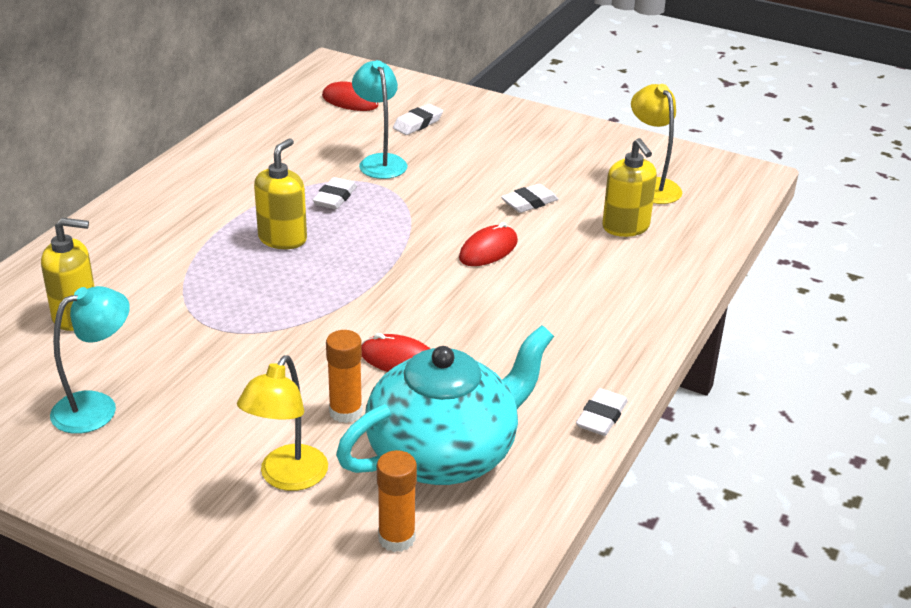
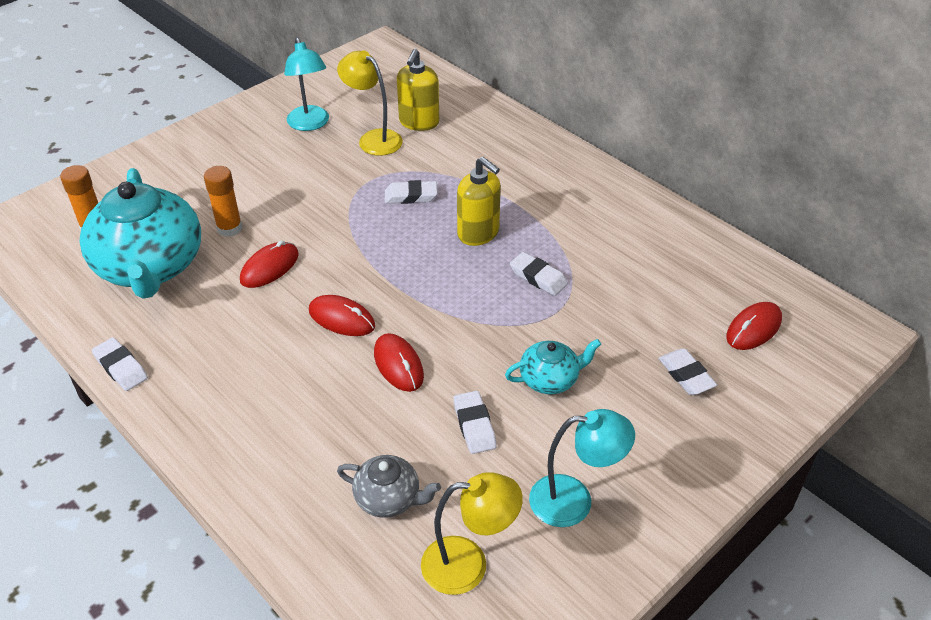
camera: 110 degrees right, 10 degrees up
(234, 292) = (411, 196): none -> white eraser
(287, 478) = (184, 191): yellow lamp -> yellow lamp (373, 139)
(380, 161) = (602, 324): turquoise lamp -> turquoise lamp (574, 501)
(449, 294) = (341, 318): none -> red mouse
(458, 177) = (550, 379): none -> turquoise teapot
(626, 227) = (389, 498): yellow soap dispenser -> grey teapot

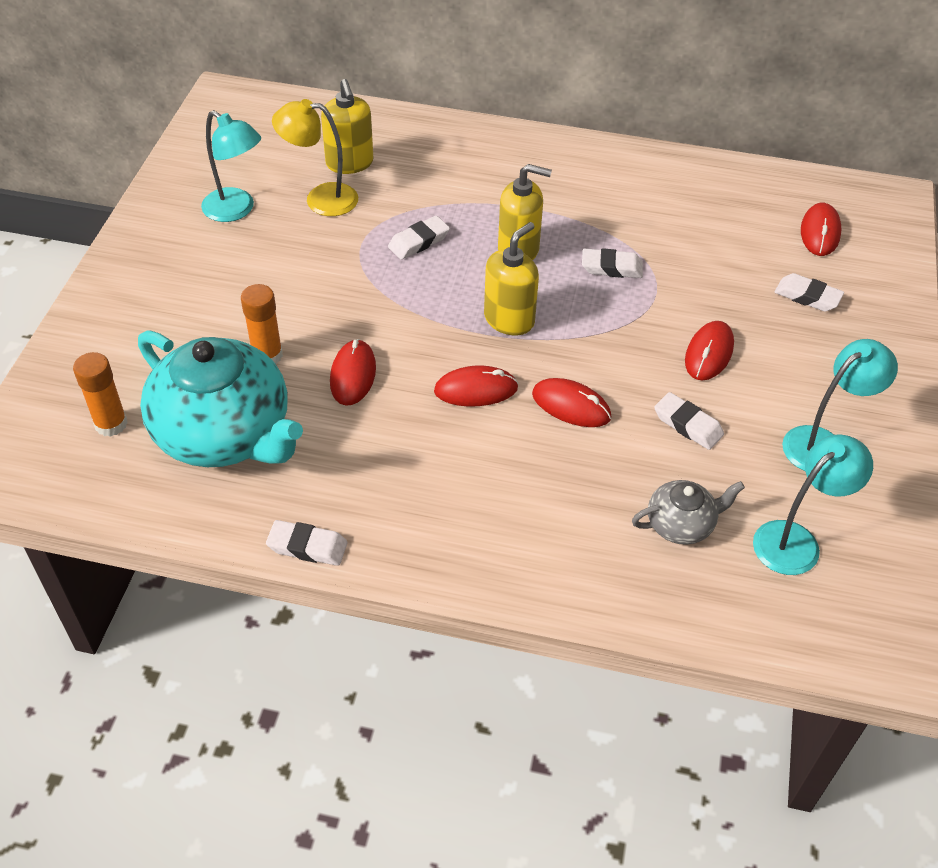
camera: 35 degrees left, 5 degrees up
(418, 280) = (509, 319): none -> yellow soap dispenser
(468, 564) = (796, 540): yellow lamp -> turquoise lamp
(550, 379) = (709, 353): turquoise teapot -> red mouse

